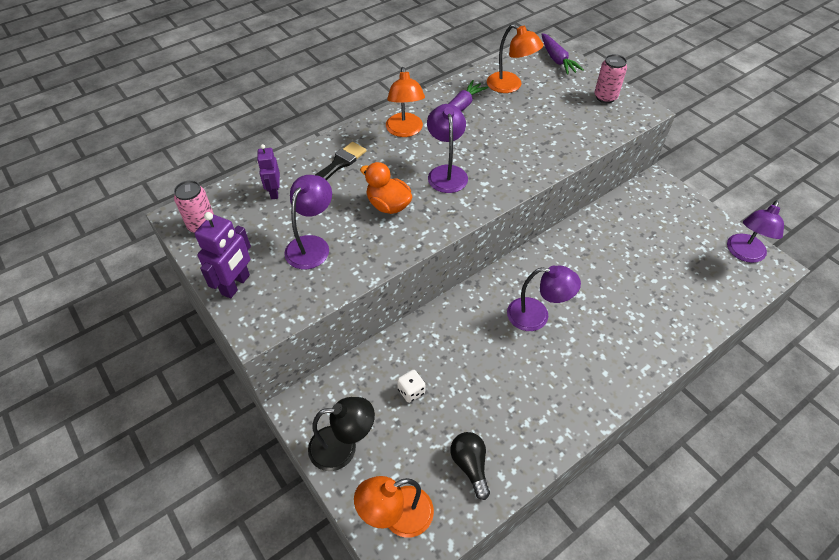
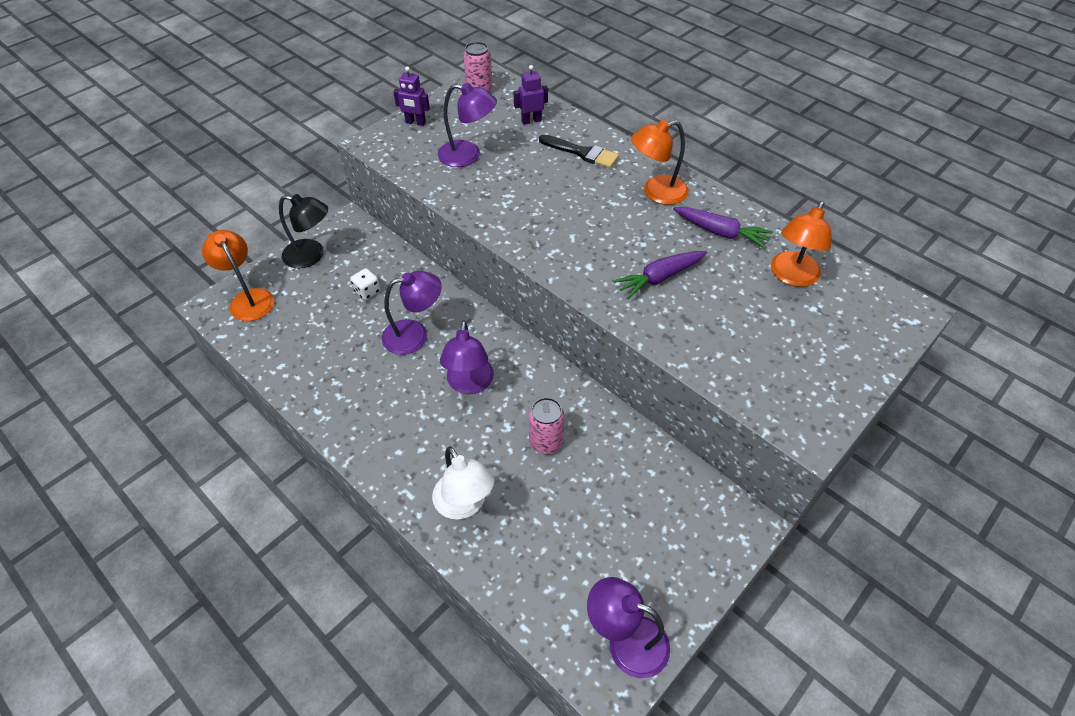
camera: 80 degrees right, 0 degrees up
(236, 285) = (415, 122): purple robot -> purple robot, size x0.67
(343, 447) = (311, 256): black lamp -> black lamp turned 60 degrees counterclockwise
(388, 205) = (532, 196): orange duck -> none
(446, 173) = (596, 233): purple lamp -> purple lamp (415, 335)
(470, 465) = (291, 342): black light bulb -> none
(557, 60) = (886, 324): purple carrot -> purple carrot (659, 278)
(605, 97) = (819, 384): pink can -> pink can (546, 442)
(653, 330) = (464, 505): none -> white lamp

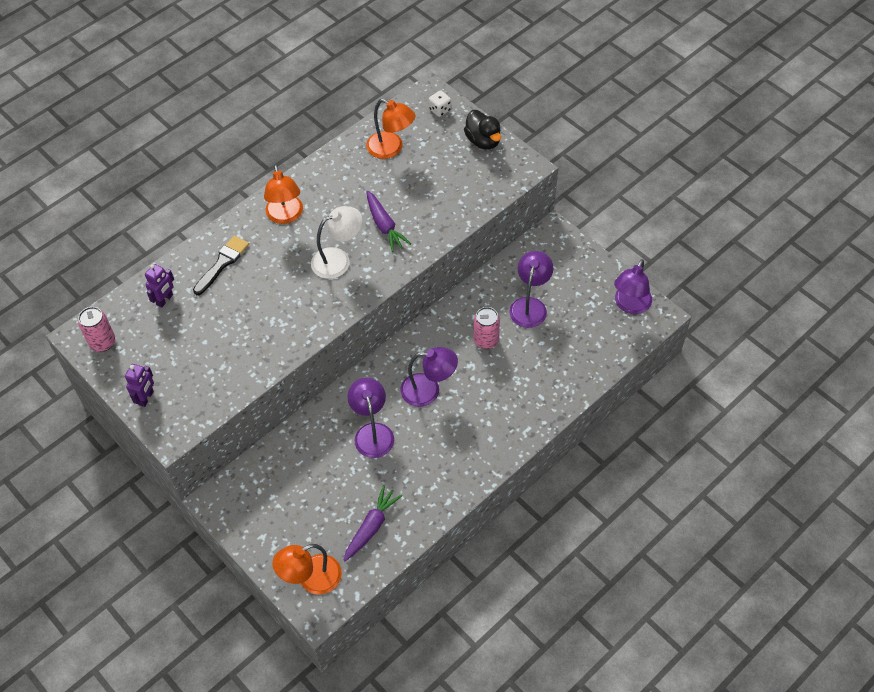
camera: 85 degrees left, 5 degrees up
(311, 256) = (259, 529): black lamp -> none
(367, 291) = (315, 474): white dice -> white dice (440, 110)
(464, 505) = (536, 393): white lamp -> white lamp (338, 260)
(468, 155) = (209, 352): purple lamp -> purple lamp (530, 305)
(531, 121) = (165, 300): purple robot -> purple robot turned 135 degrees counterclockwise
(720, 232) = (339, 182): purple carrot -> purple carrot (371, 527)
(843, 377) = (483, 141): none -> black duck

